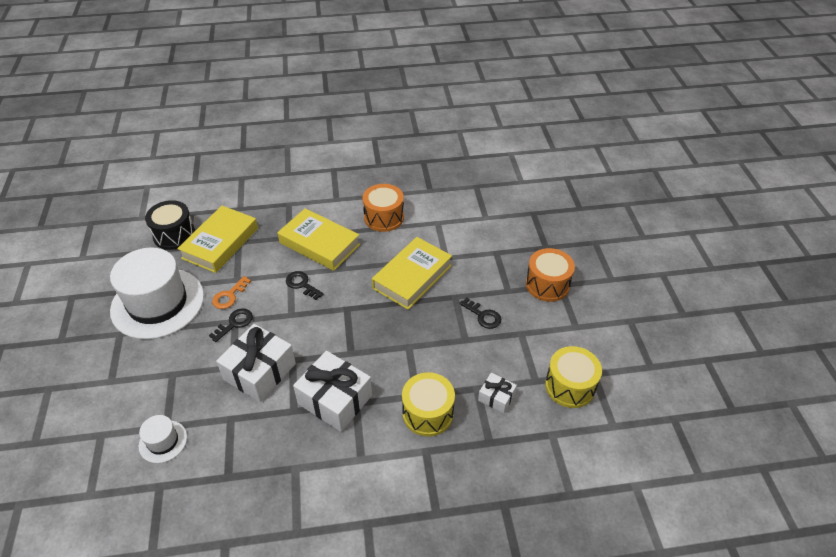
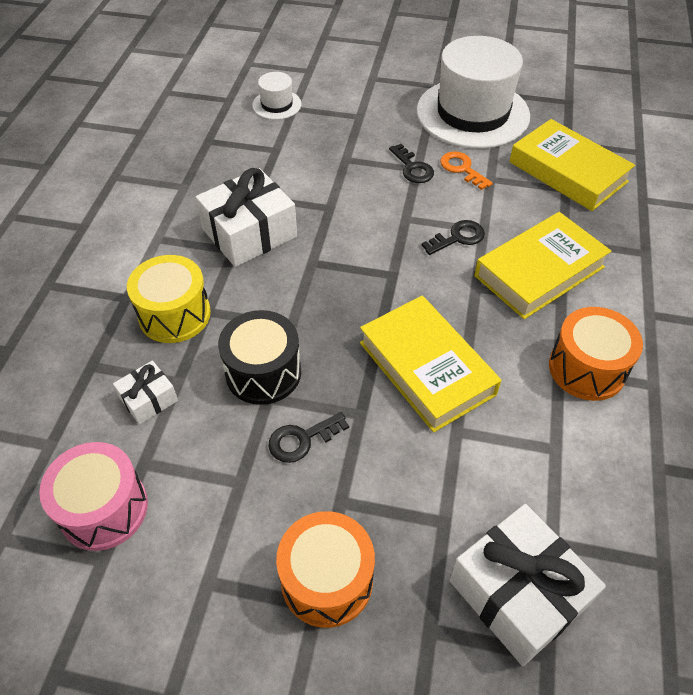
camera: 110 degrees right, 5 degrees up
(174, 235) = (595, 134): black drum -> black drum (263, 372)
(260, 371) = (327, 178): white gift -> white gift (517, 593)
(570, 386) = (104, 509): yellow drum -> pink drum

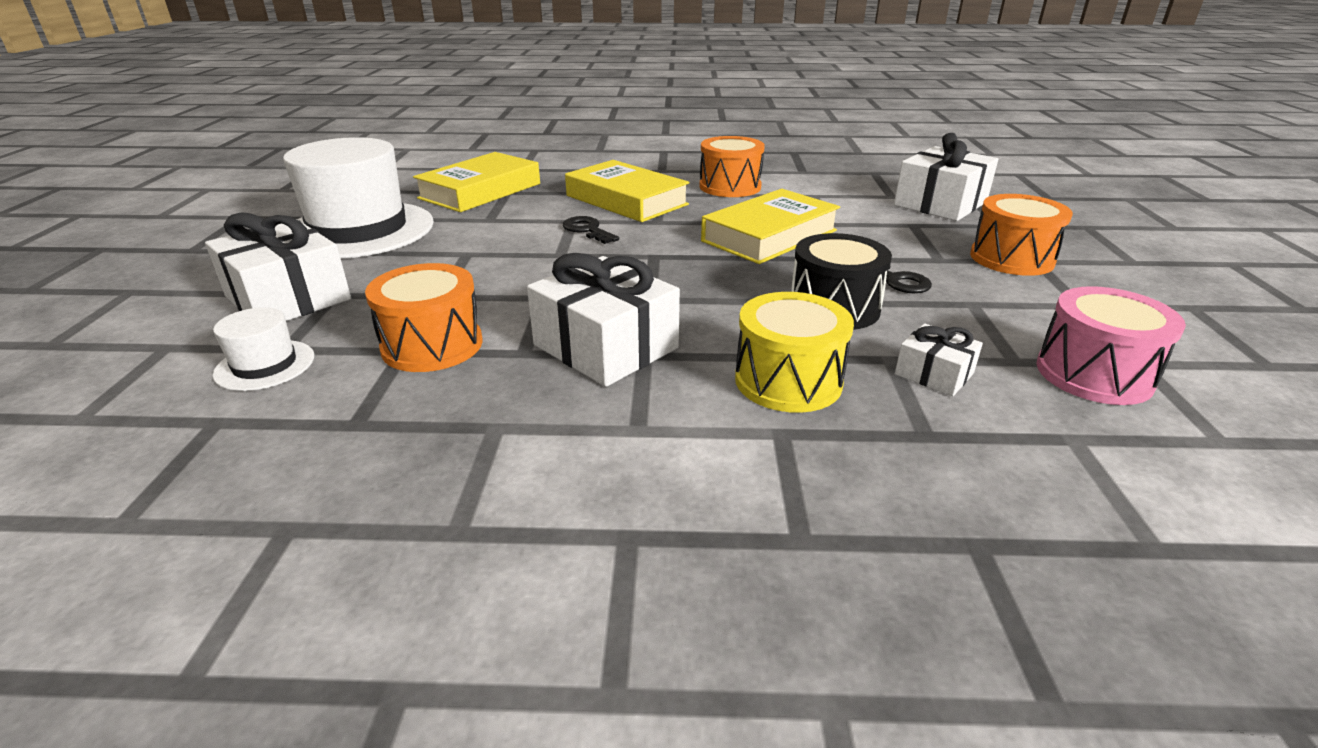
camera: 100 degrees left, 20 degrees down
(278, 160) = (432, 345): none -> orange drum
(358, 99) = (288, 298): none -> white gift
(412, 168) = (465, 255): black key -> none
(462, 169) = (470, 232): orange key -> none

